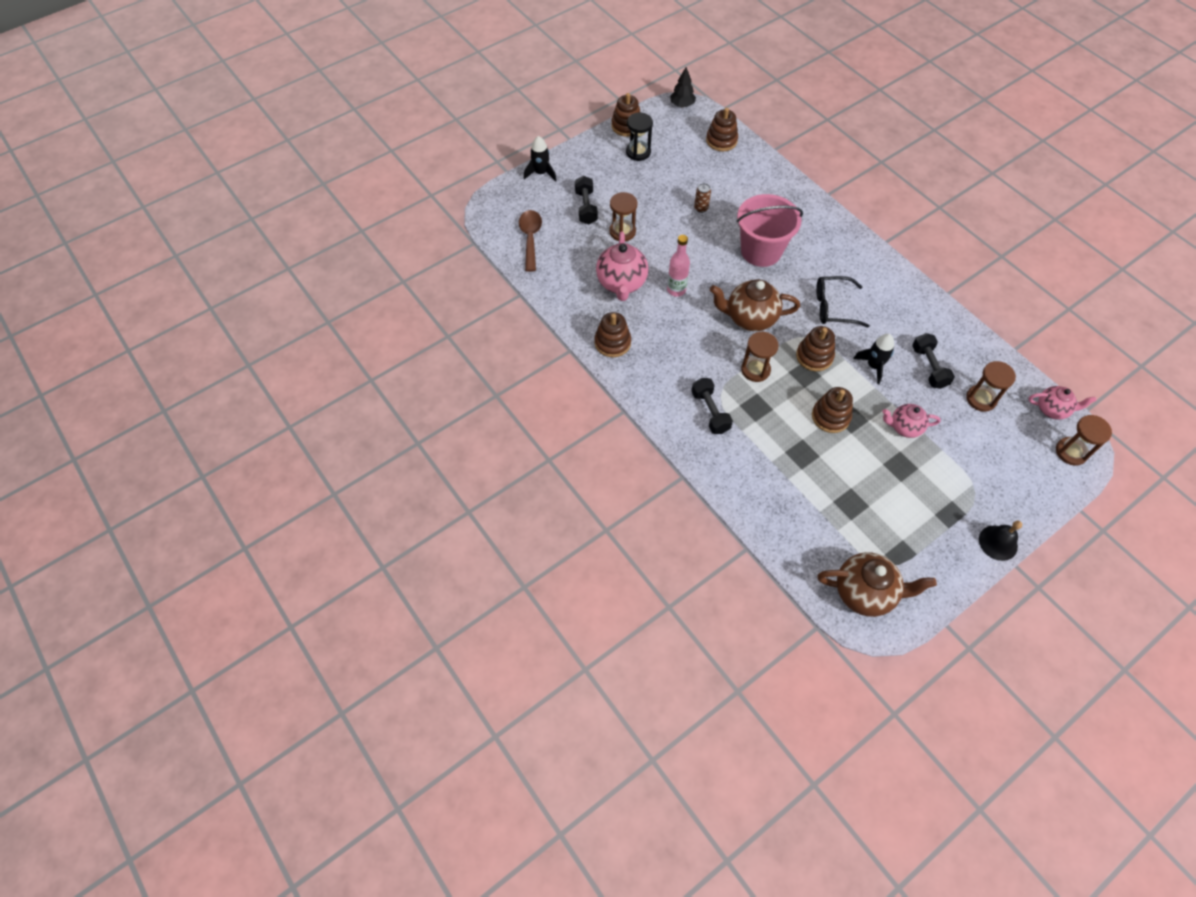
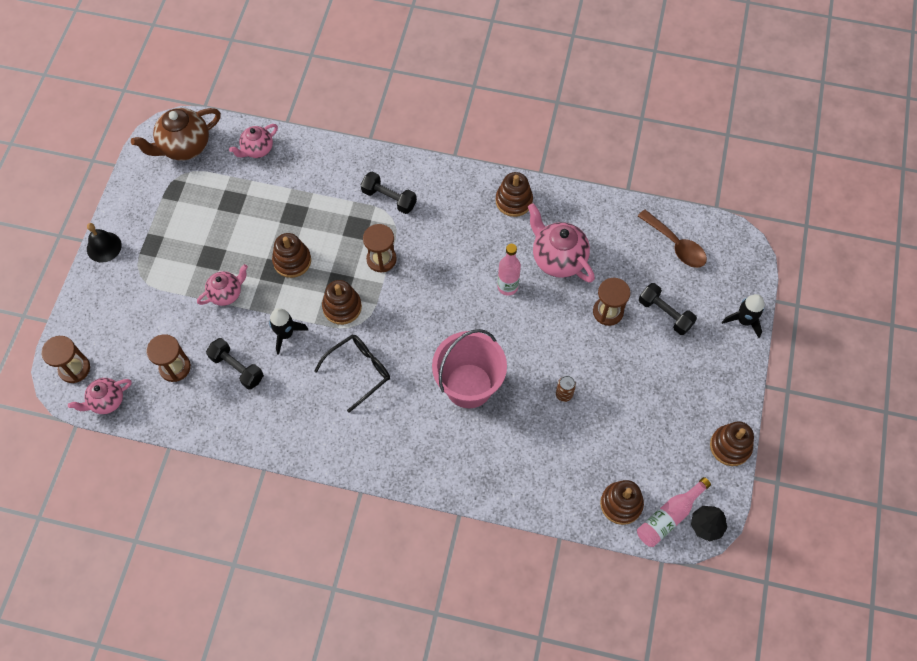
camera: 140 degrees right, 5 degrees up
(638, 152) = (685, 419): black hourglass -> none
(699, 120) = (669, 517): none -> pink bottle
(750, 318) = (423, 305): brown teapot -> none
(795, 538) = (257, 150): none -> pink teapot

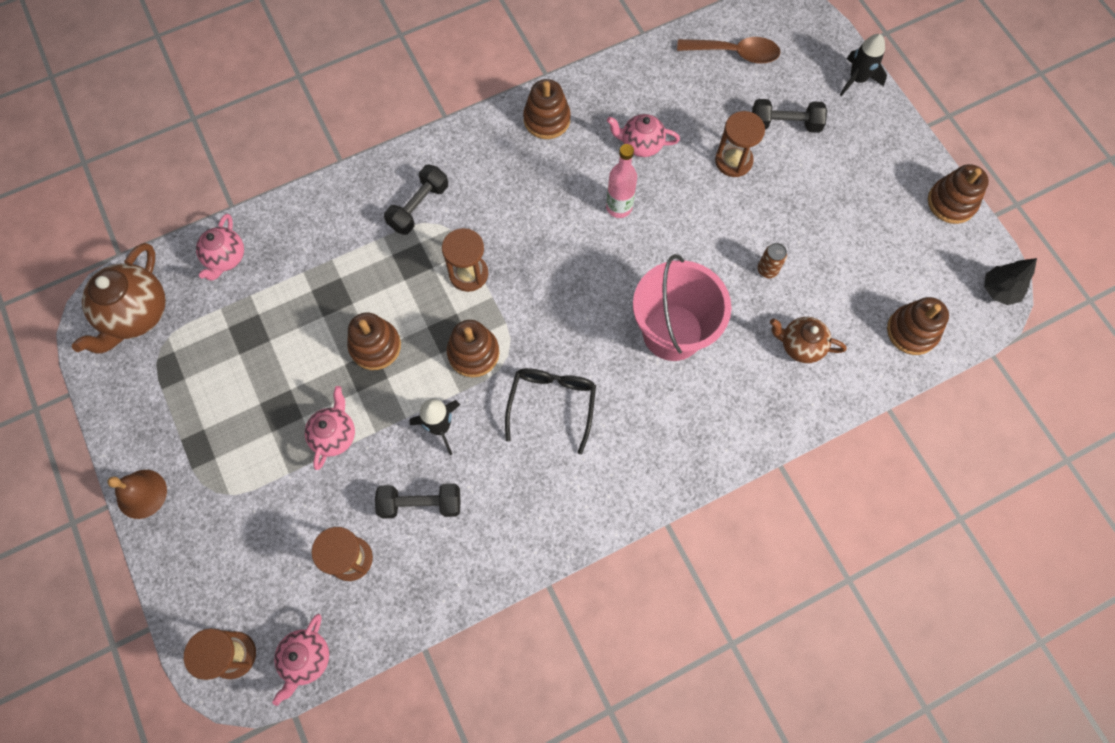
camera: 40 degrees left, 5 degrees up
(104, 247) = (141, 494): black bell -> brown bell
(389, 198) = (419, 207): black dumbbell -> black dumbbell turned 45 degrees counterclockwise
(540, 455) = (800, 346): none -> brown teapot
(558, 258) = (641, 145): pink teapot -> pink teapot, size x0.62
(669, 517) = (962, 309): pink bottle -> none

